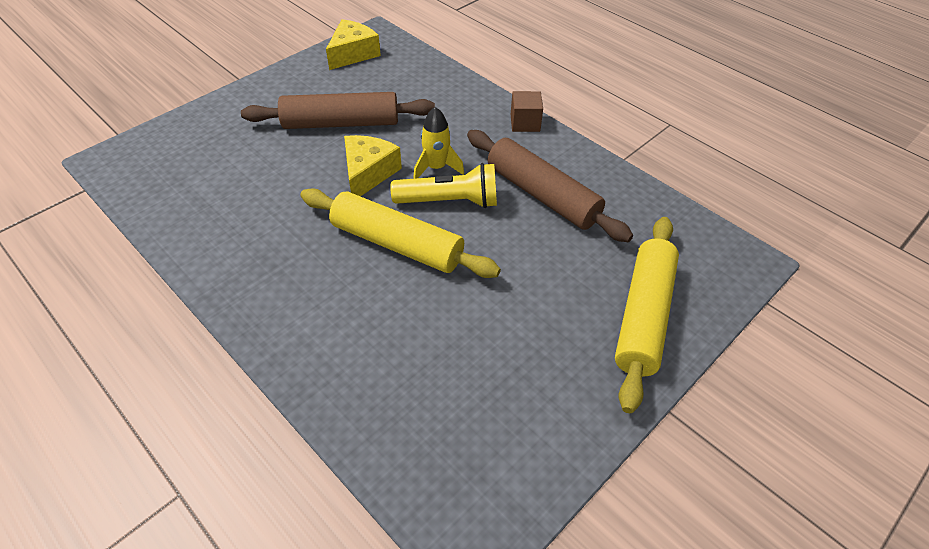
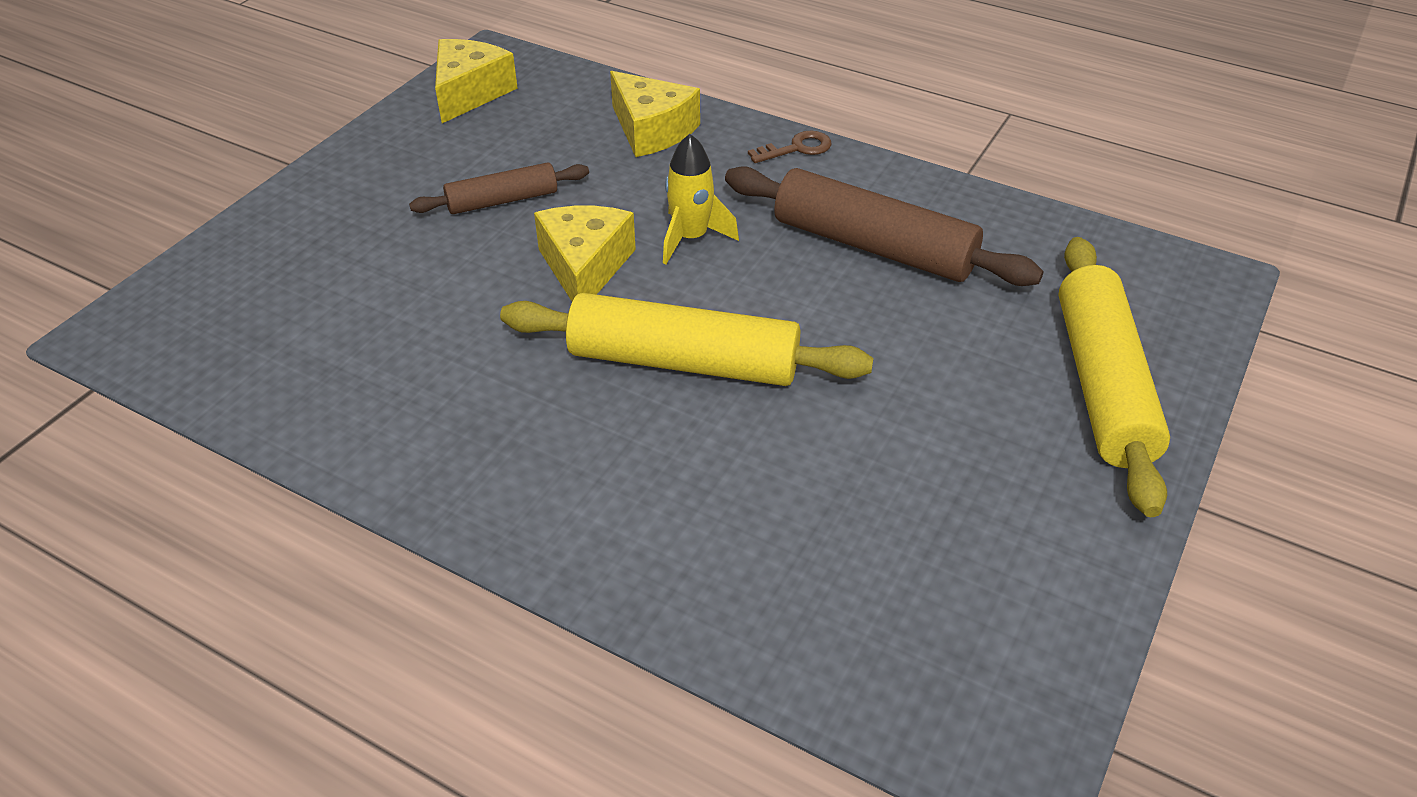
camera: 15 degrees left, 5 degrees down
(341, 123) = (502, 200): brown rolling pin -> brown rolling pin, size x0.56
(444, 95) = (652, 130): none -> yellow cheese
(450, 201) = (737, 283): yellow flashlight -> none
(525, 123) = (797, 148): brown cube -> brown key

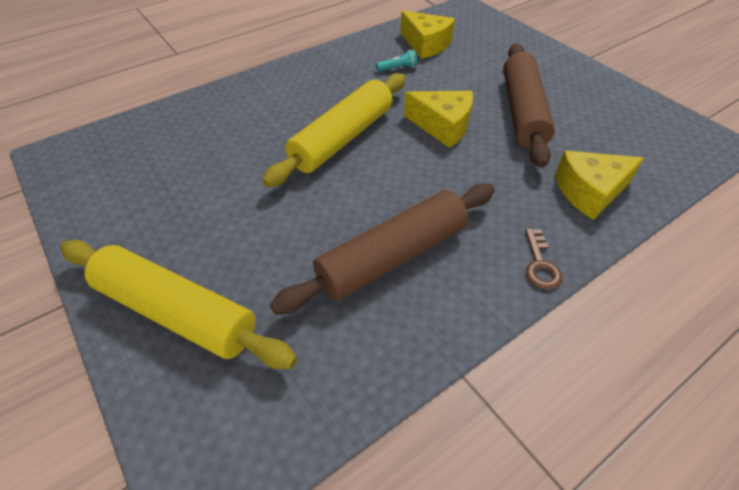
camera: 115 degrees right, 5 degrees up
(425, 363) = (397, 68): none -> turquoise flashlight
(470, 93) = (659, 123): yellow cheese -> yellow cheese (426, 44)
(502, 200) = (522, 112): brown rolling pin -> brown rolling pin, size x1.77
(691, 238) = (448, 172): yellow rocket -> none

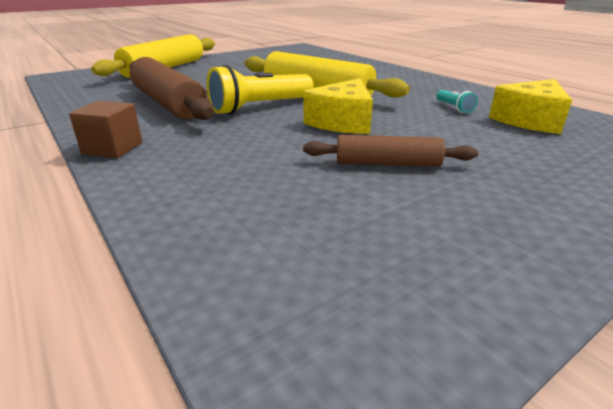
camera: 90 degrees right, 20 degrees down
(404, 177) = (260, 107): none -> yellow flashlight
(522, 112) = (387, 164): brown rolling pin -> brown rolling pin, size x0.56
(540, 264) = (112, 148): brown key -> brown cube
(589, 192) = (203, 188): yellow cheese -> none

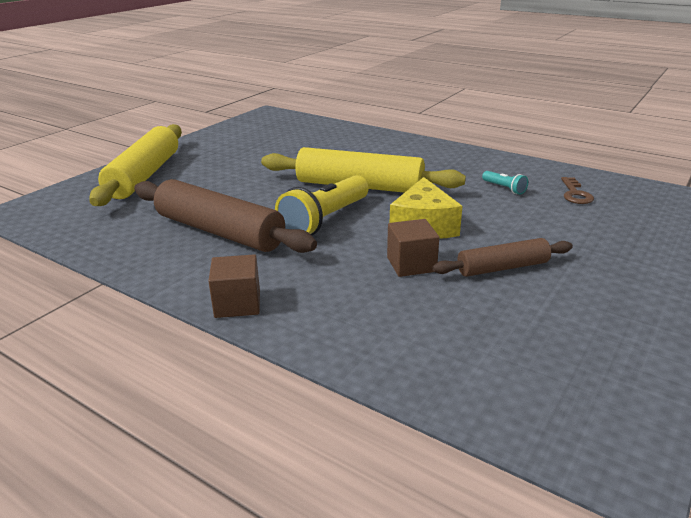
camera: 20 degrees left, 0 degrees up
(297, 146) = (411, 264): none -> brown cube
(529, 120) = (575, 194): yellow cheese -> brown key

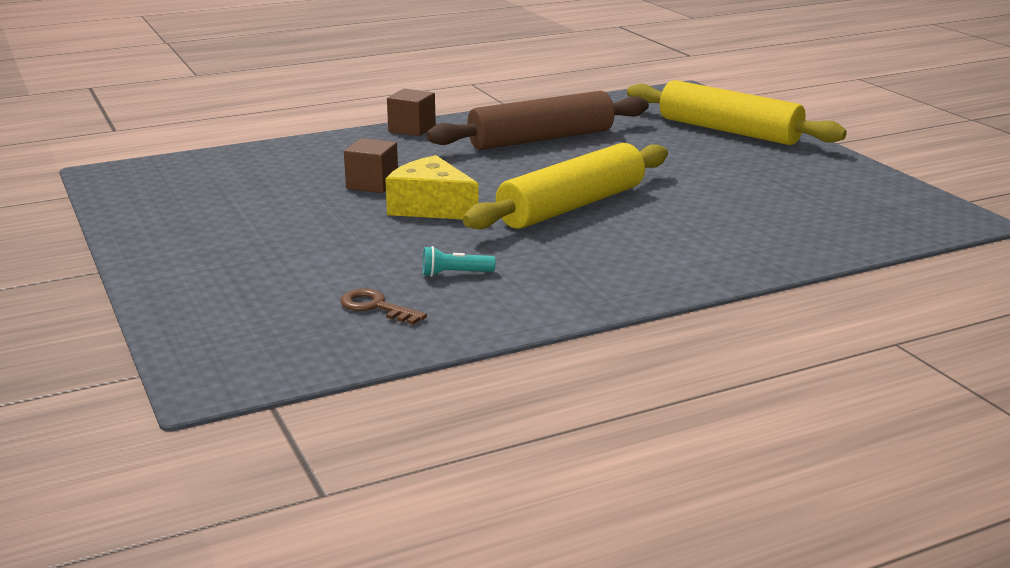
camera: 120 degrees right, 5 degrees down
(325, 220) = (506, 175): yellow flashlight -> none
(502, 268) = (307, 212): brown rolling pin -> none

